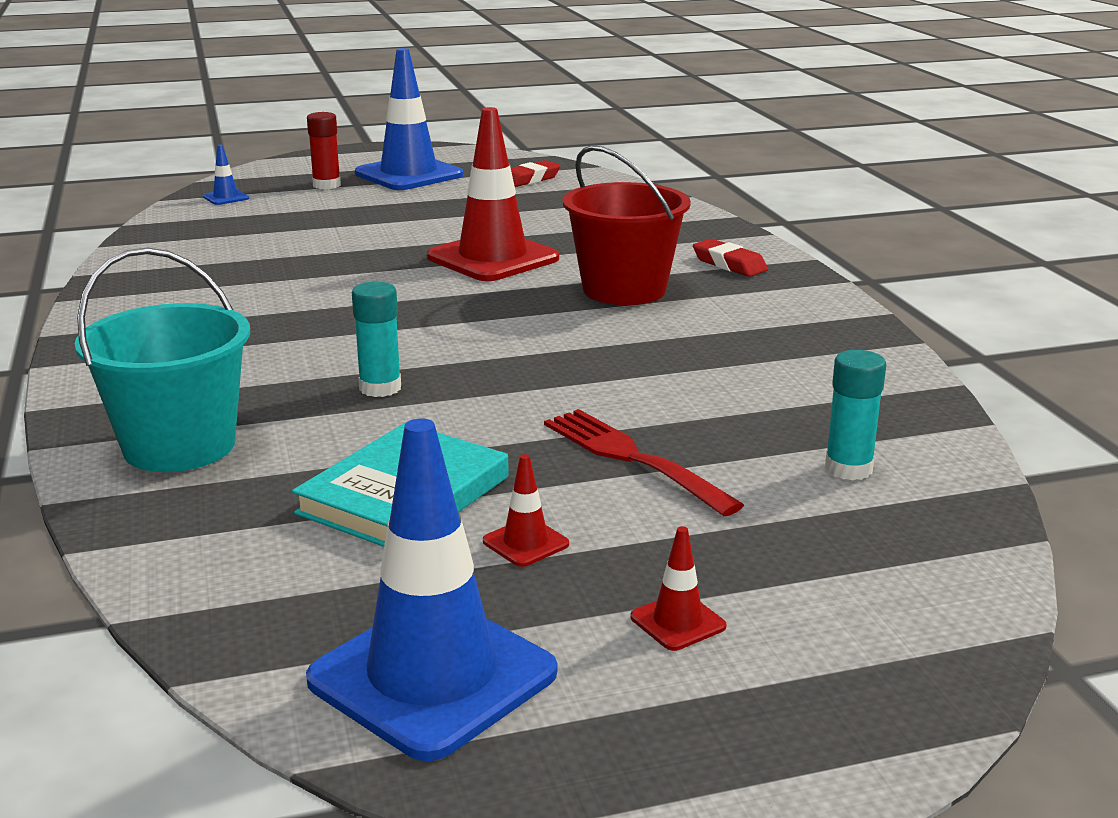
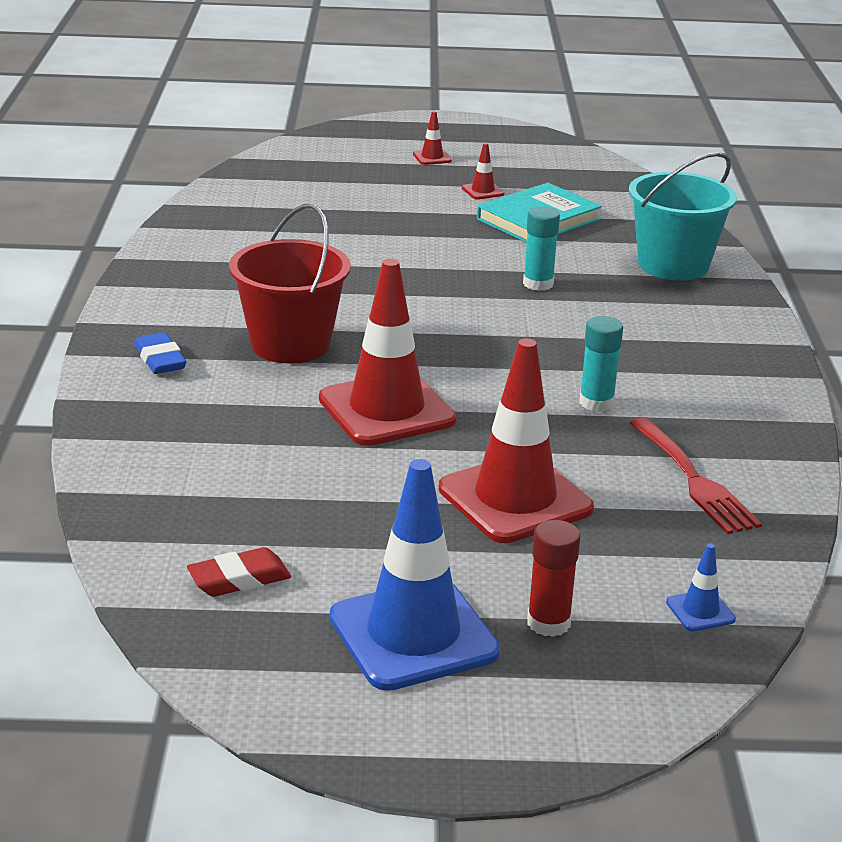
camera: 165 degrees left, 5 degrees up
(361, 225) = (515, 499): none -> red traffic cone
(432, 676) = (543, 158): blue traffic cone -> none
(631, 458) = (399, 218): red fork -> red fork (694, 480)
(729, 264) = (160, 359): red eraser -> blue eraser
(848, 469) = (283, 195): turquoise glue stick -> turquoise glue stick (596, 402)

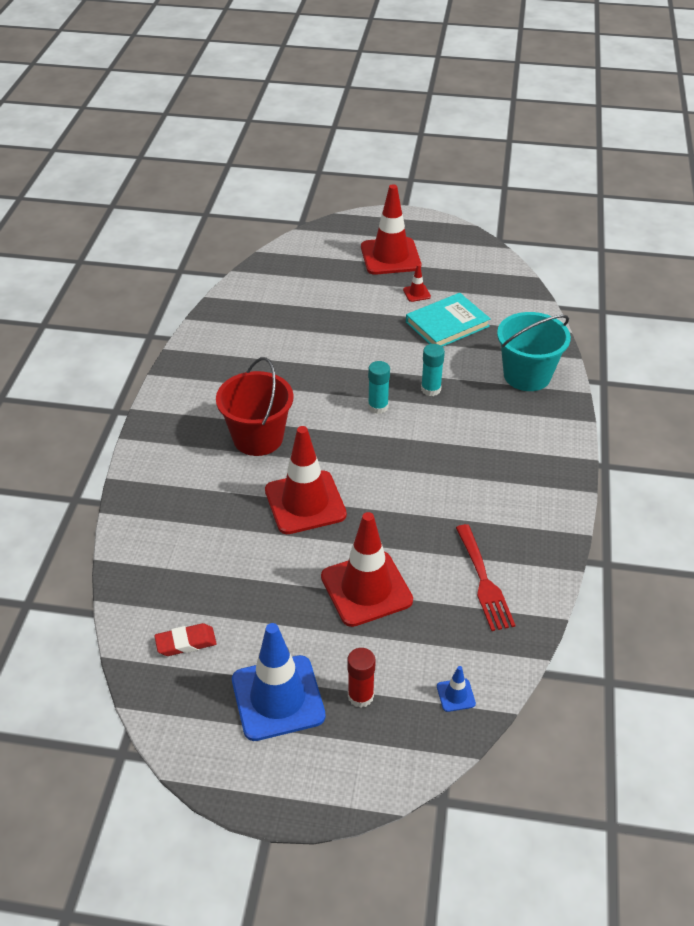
camera: 10 degrees right, 15 degrees up
(160, 359) = (174, 447): blue eraser -> none
(432, 157) = (390, 256): red traffic cone -> red traffic cone, size x2.44
(596, 402) = (440, 506): turquoise glue stick -> turquoise glue stick (378, 407)

